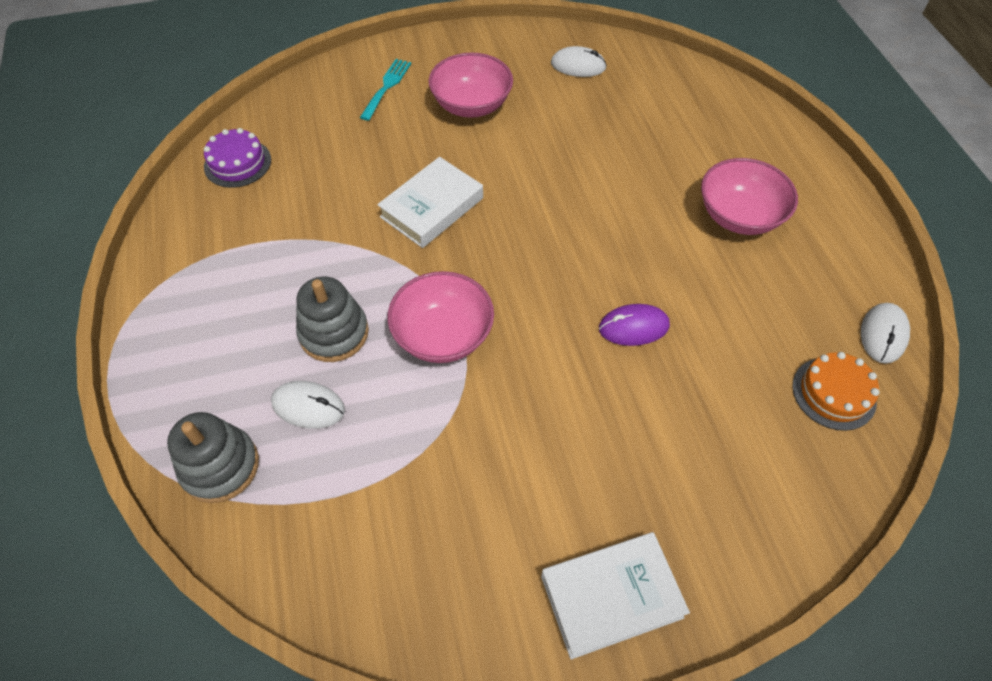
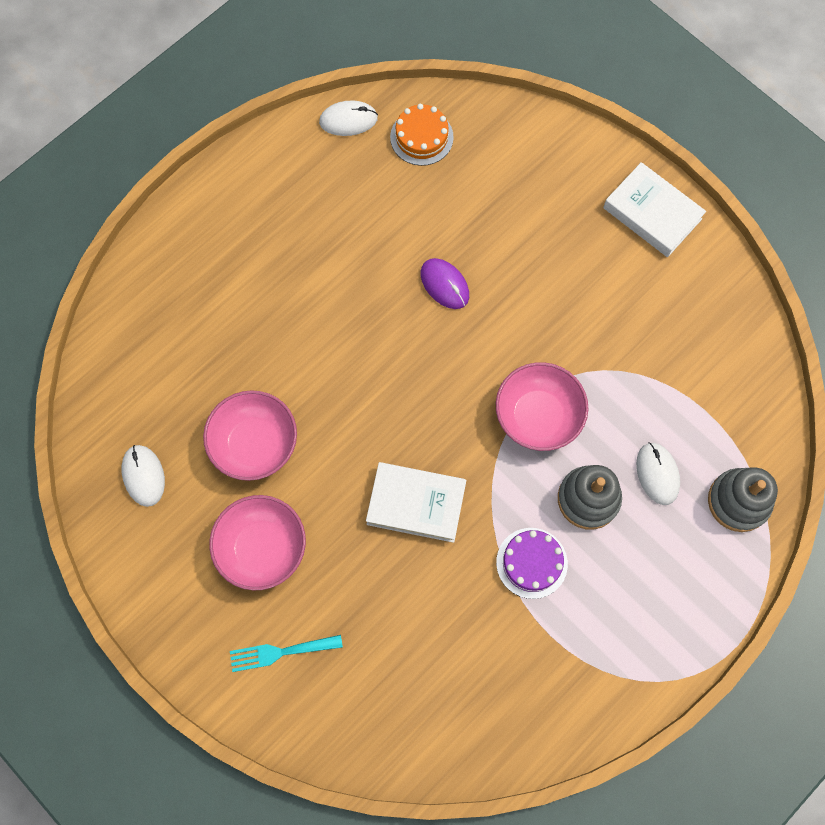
camera: 120 degrees left, 15 degrees up
(237, 163) = (469, 725): purple cake -> purple cake (531, 563)
(739, 216) = (280, 253): pink bowl -> pink bowl (254, 444)

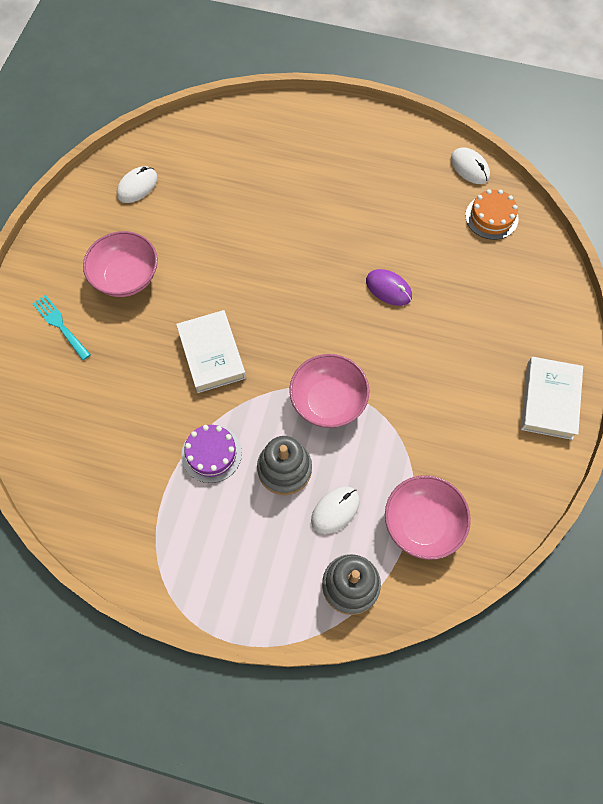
camera: 60 degrees right, 5 degrees down
(254, 444) = (196, 235): pink bowl -> pink bowl (422, 523)
(444, 284) = (388, 289): purple mouse -> purple mouse turned 75 degrees counterclockwise

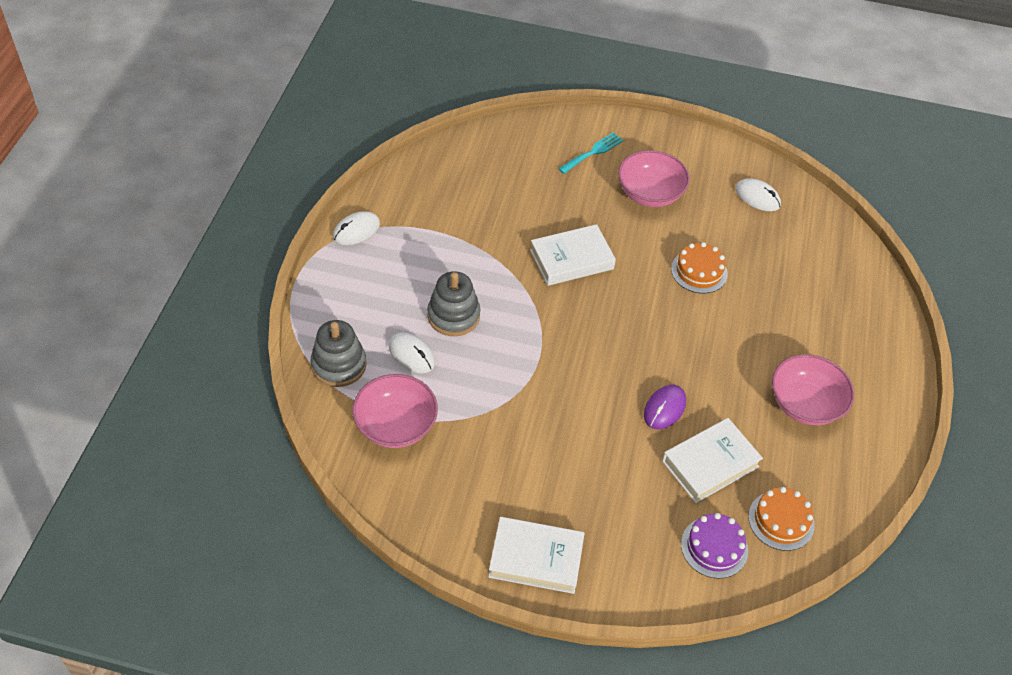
camera: 85 degrees right, 15 degrees down
(211, 453) = (469, 262): purple cake -> purple cake (714, 547)
(230, 245) = (699, 271): none -> orange cake
(328, 401) = (526, 351): pink bowl -> pink bowl (805, 404)
(443, 260) = (710, 464): none -> white book
(469, 167) = (852, 502): white mouse -> white mouse (356, 230)

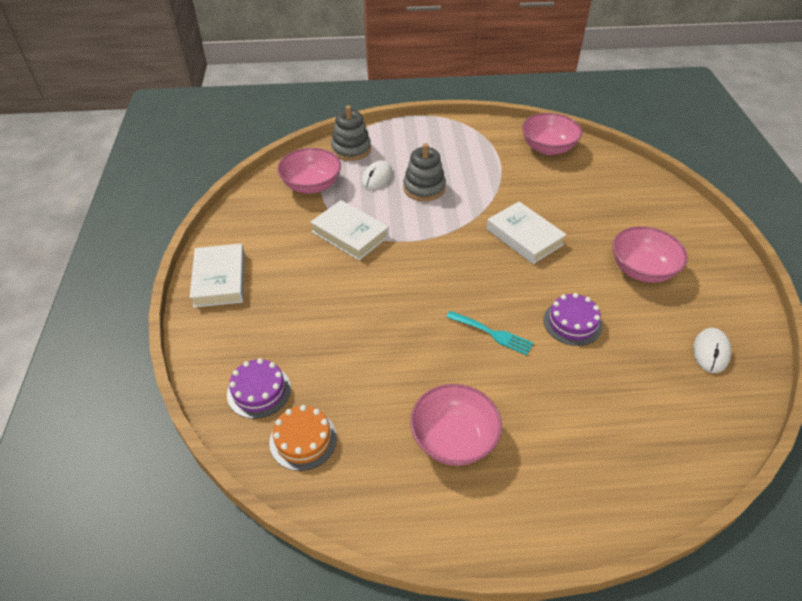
camera: 75 degrees right, 5 degrees down
(356, 230) = (473, 127): white mouse -> none
(433, 181) = (548, 148): none -> pink bowl
(593, 152) = (660, 223): turquoise fork -> turquoise fork (492, 333)
(664, 408) = (395, 328): purple mouse -> none
(699, 271) = (572, 323): orange cake -> purple cake
(710, 464) = (348, 372): white book -> white book (350, 234)

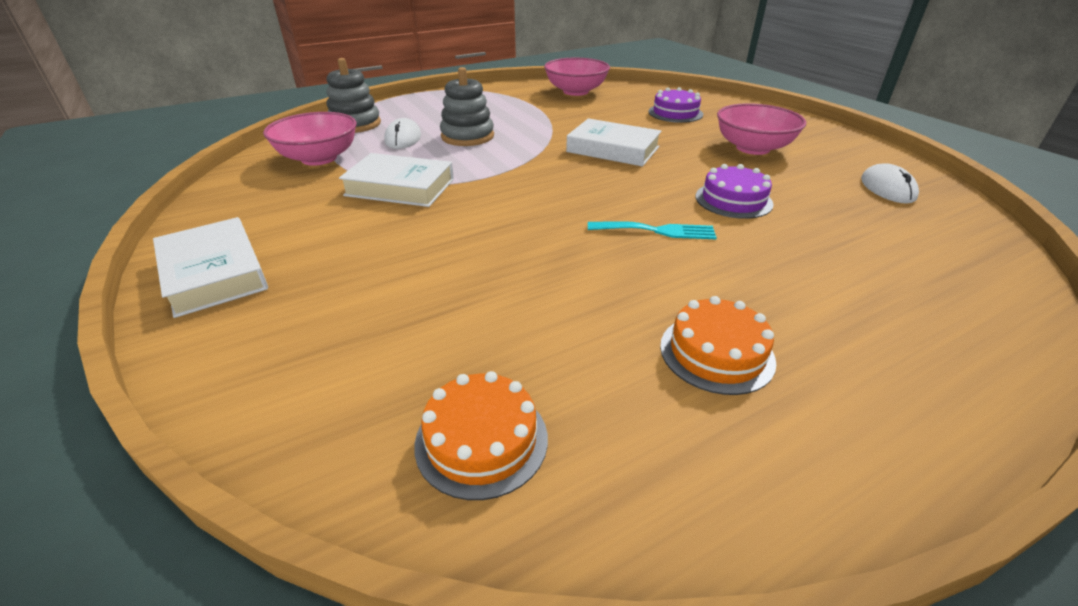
camera: 25 degrees left, 10 degrees down
(259, 391) = (355, 395): purple cake -> purple cake (675, 113)
(453, 439) = (716, 353): pink bowl -> orange cake

